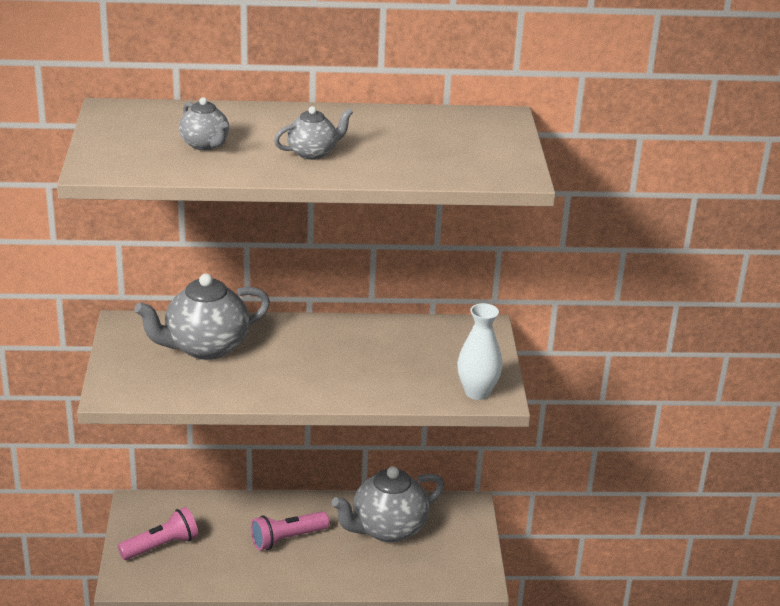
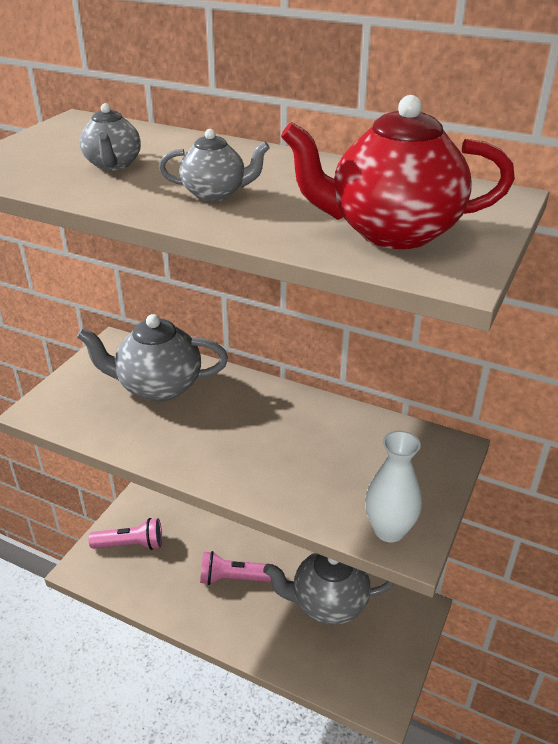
camera: 30 degrees right, 5 degrees up
(459, 157) = (392, 232): none -> red teapot

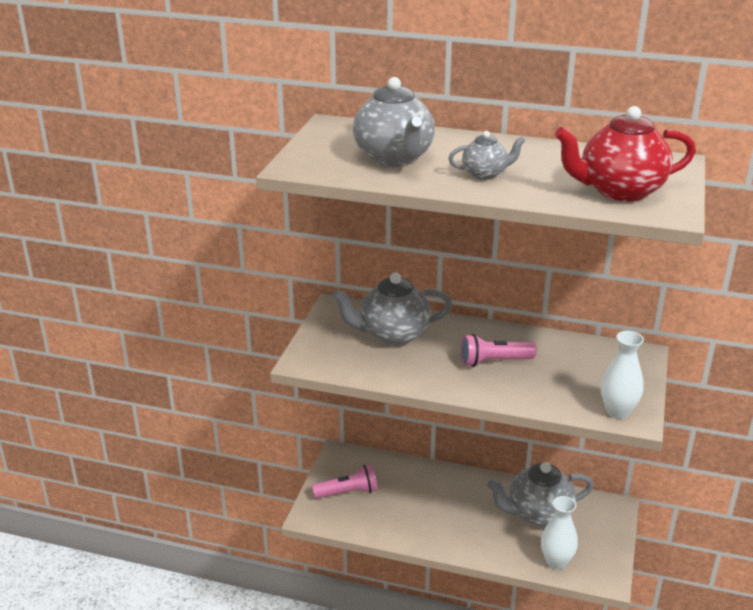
camera: 10 degrees left, 5 degrees down
(113, 165) = (394, 158): grey teapot -> grey teapot, size x1.85
(234, 578) = (450, 506): pink flashlight -> pink flashlight (494, 361)
(329, 671) = (556, 561): none -> white vase

